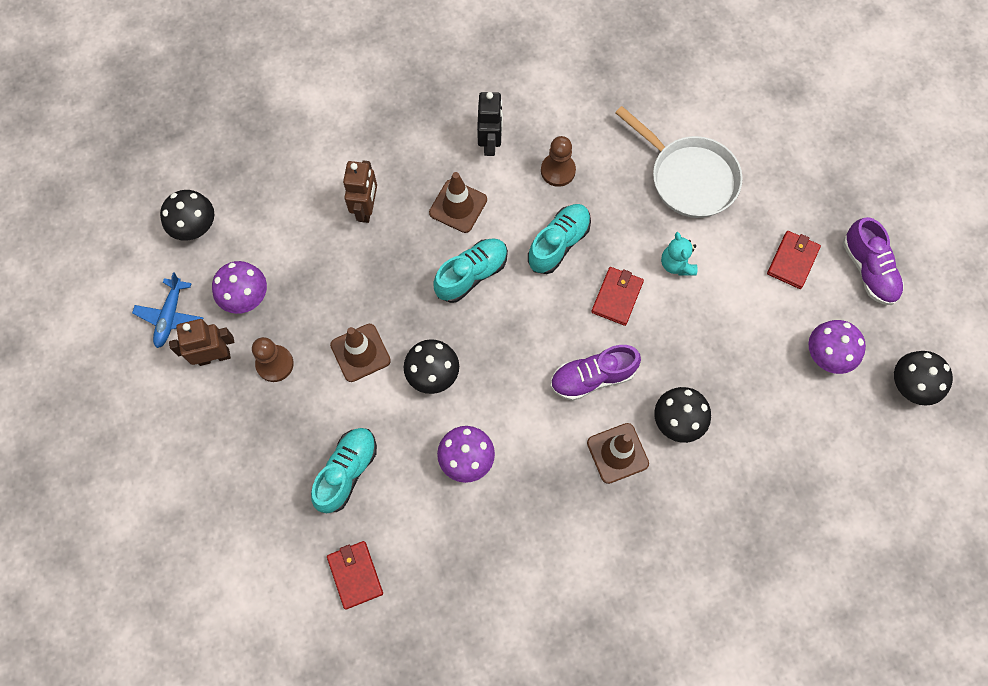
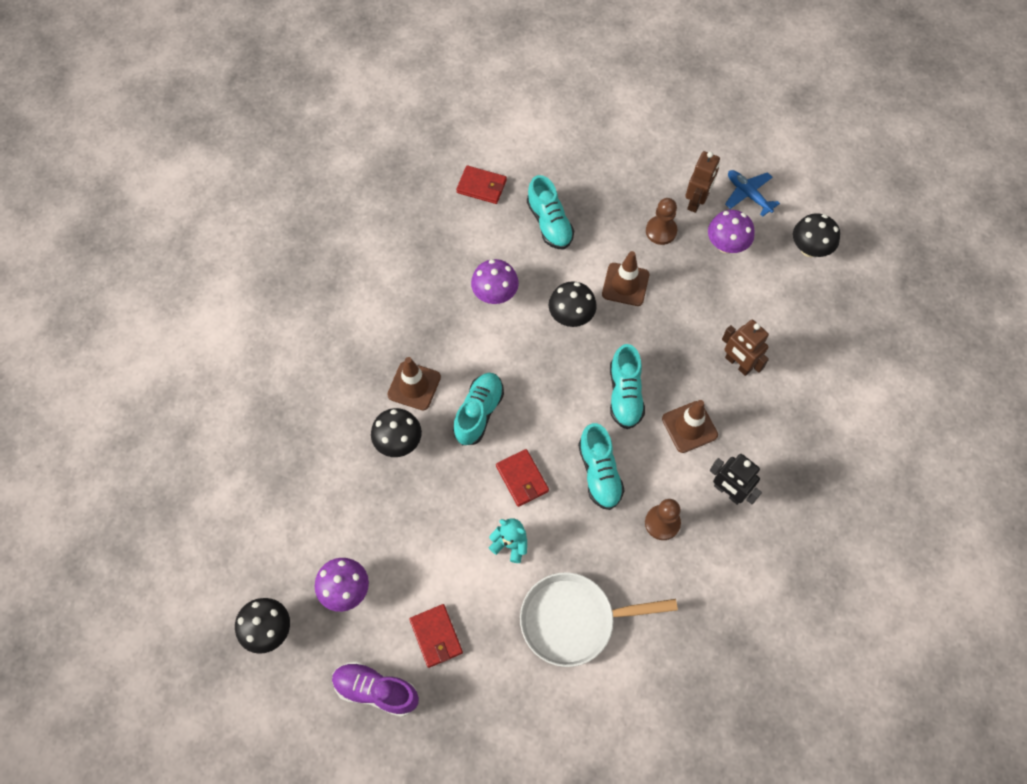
camera: 130 degrees right, 5 degrees down
(592, 377) = (479, 413): purple shoe -> turquoise shoe

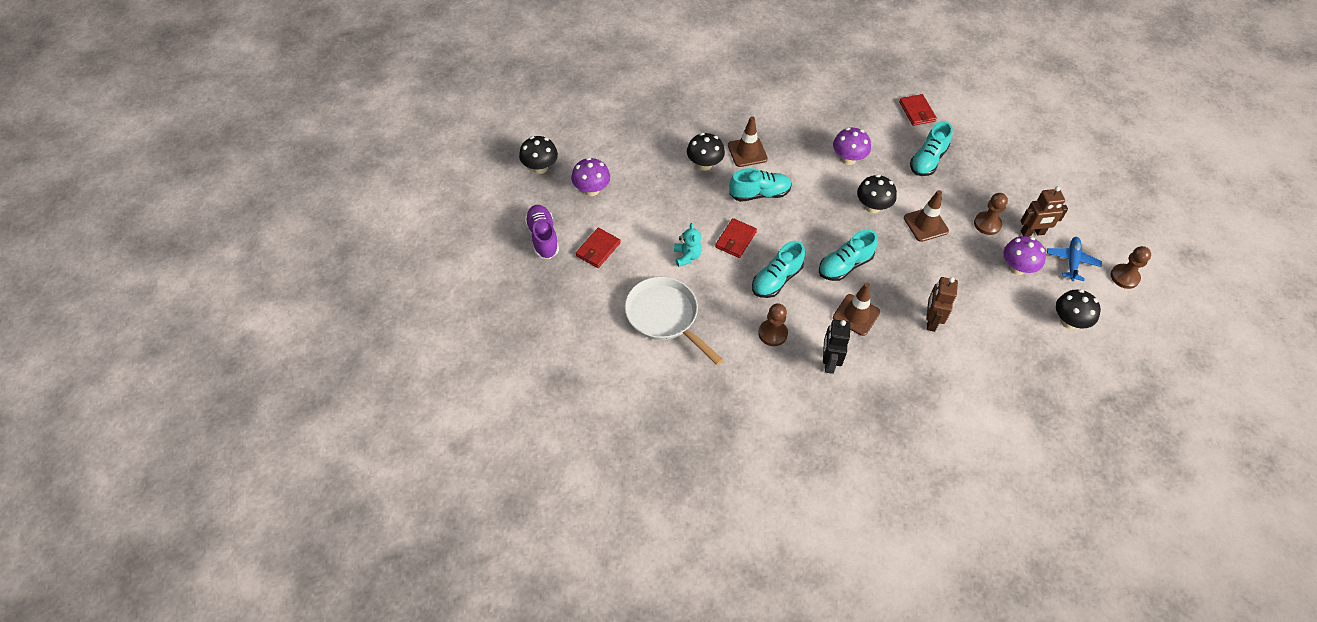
camera: 55 degrees right, 10 degrees down
(791, 167) = (1124, 277): none -> brown pawn

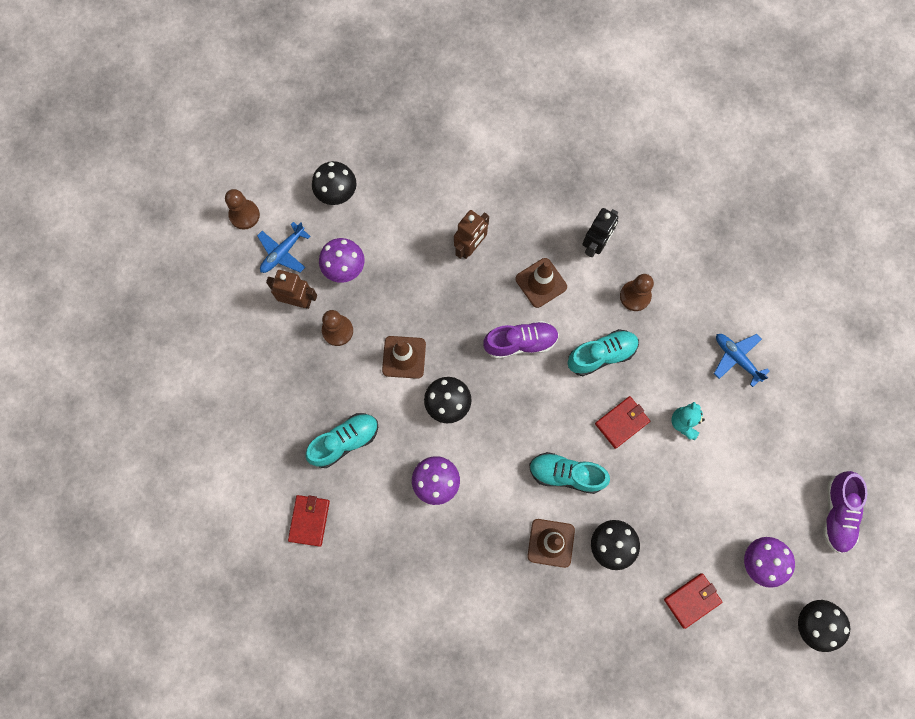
camera: 155 degrees left, 20 degrees up
(598, 249) = (779, 471): red wallet -> red wallet (692, 600)
(665, 317) = (736, 358): white pan -> blue plane
(845, 265) = (520, 343): turquoise shoe -> purple shoe

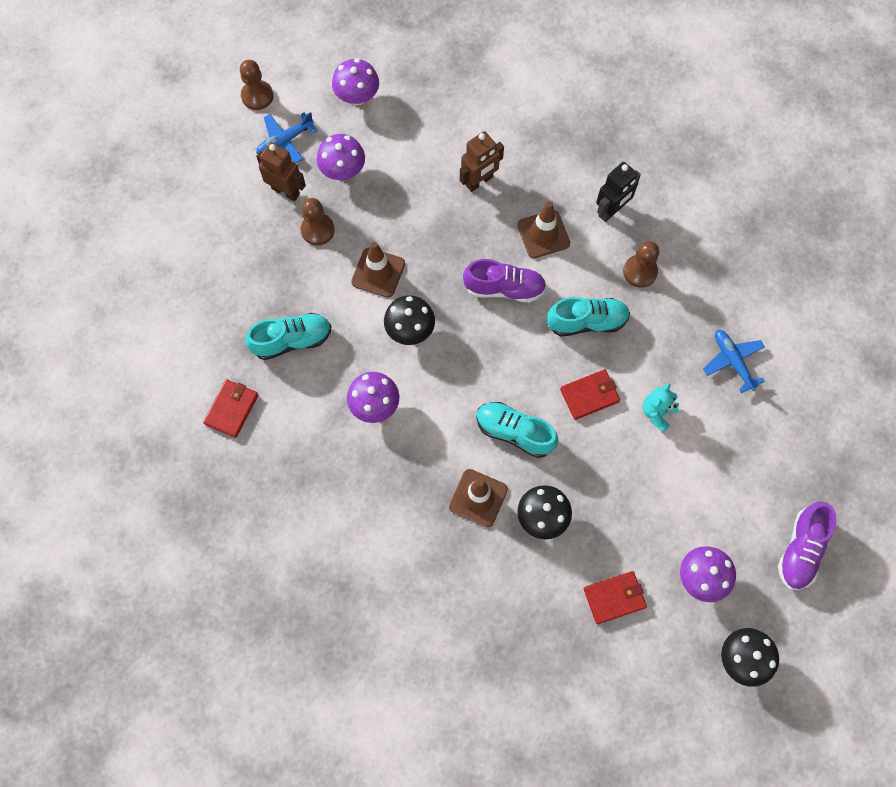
camera: 15 degrees right, 5 degrees down
(337, 193) = (357, 97): black mushroom -> purple mushroom

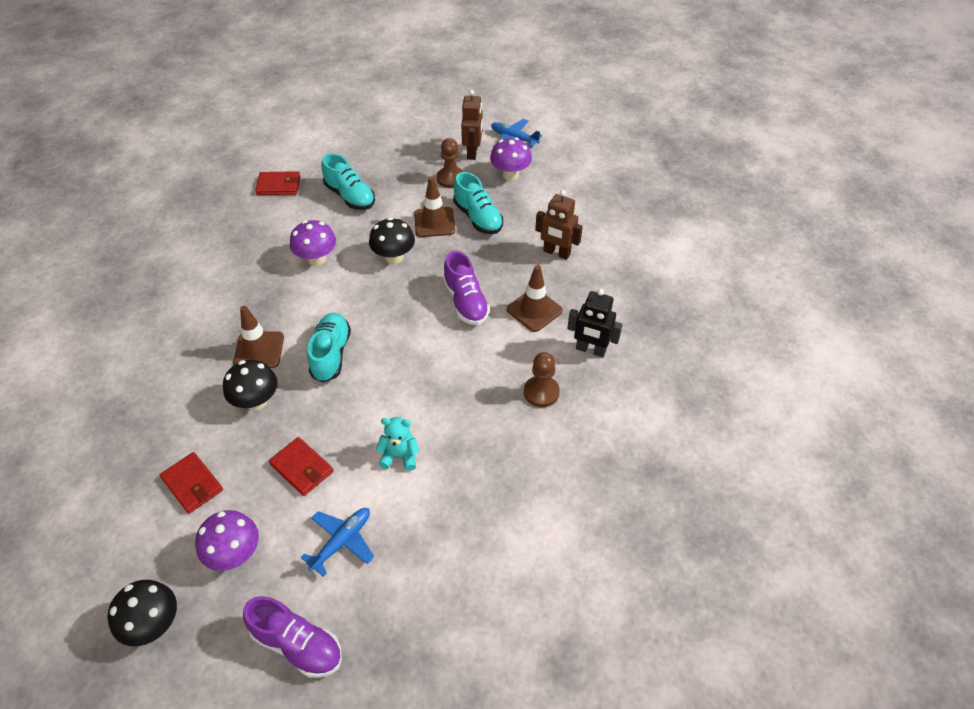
camera: 65 degrees right, 20 degrees down
(257, 96) = (540, 113): brown pawn -> none
(357, 97) = (580, 161): purple mushroom -> none
(587, 322) = (466, 369): turquoise shoe -> turquoise shoe (478, 218)
(589, 395) = (392, 396): red wallet -> red wallet (302, 468)
(732, 361) = (488, 503): blue plane -> blue plane (342, 541)
(800, 549) = (297, 644): purple shoe -> purple shoe turned 150 degrees counterclockwise

